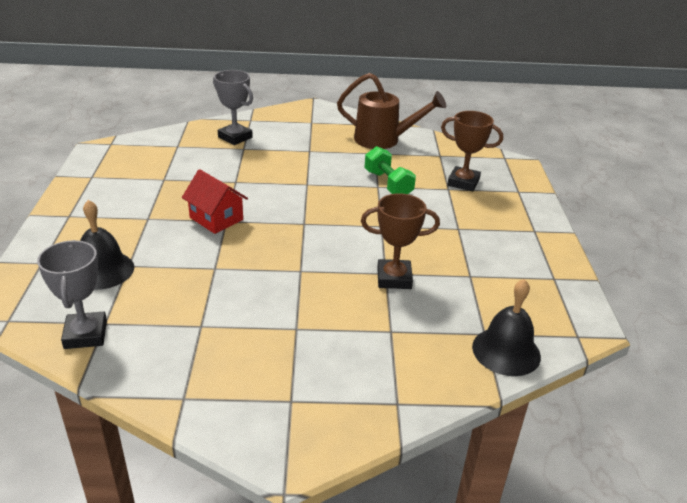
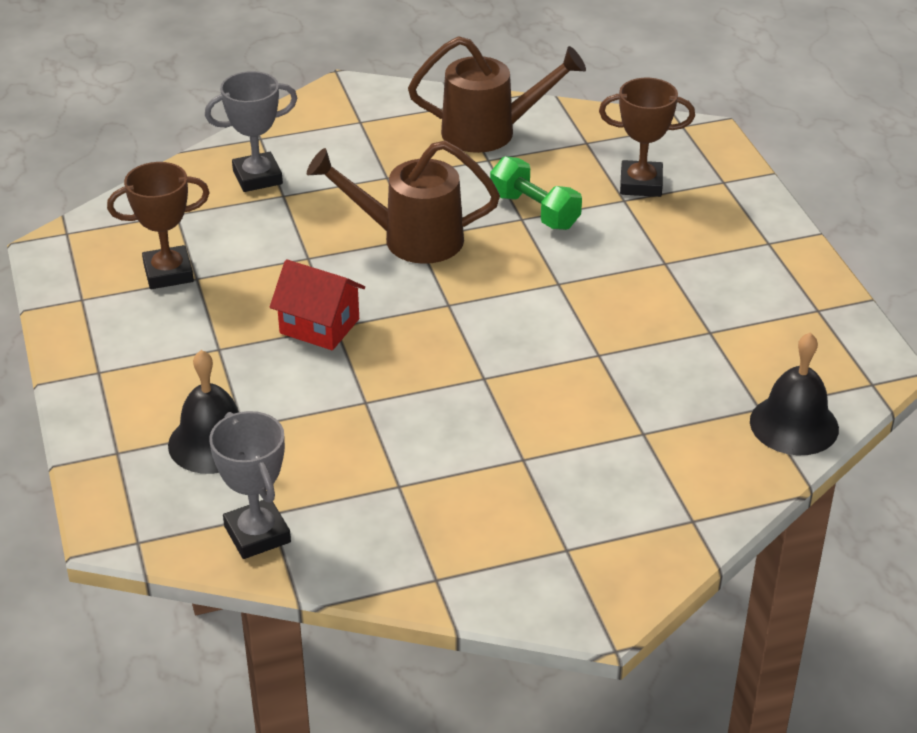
camera: 15 degrees left, 5 degrees up
(235, 137) = (257, 177): grey trophy -> grey trophy turned 45 degrees counterclockwise
(303, 184) = (411, 239): none -> brown watering can
(394, 278) = (613, 359): brown trophy -> brown trophy (168, 273)

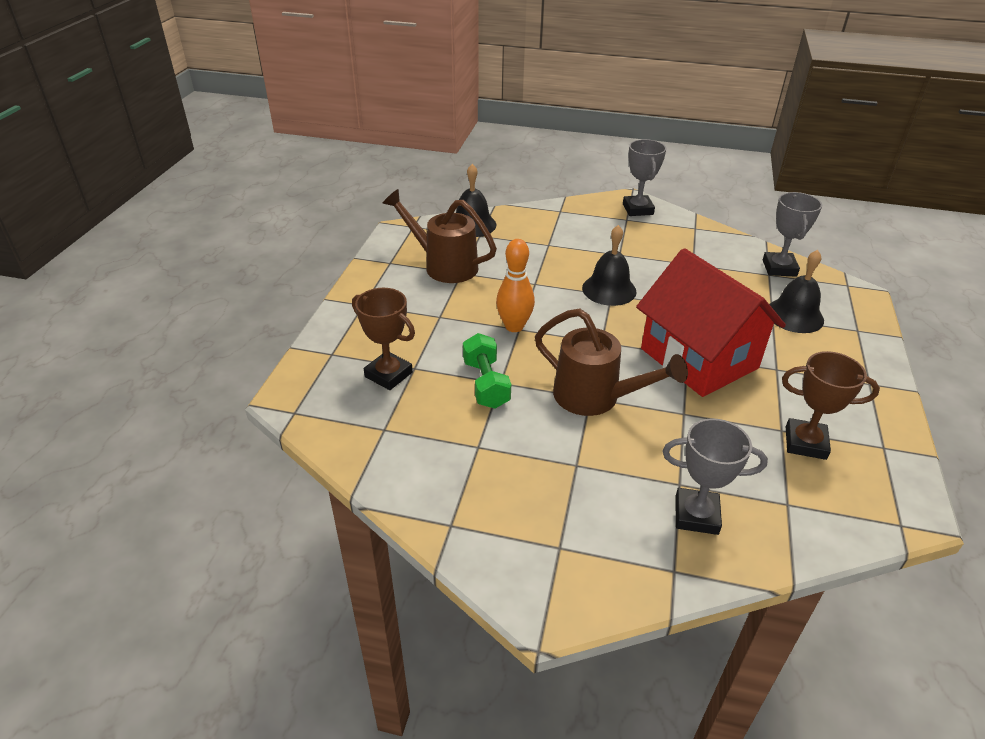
camera: 150 degrees left, 0 degrees up
(319, 326) = (699, 358): red house -> red house, size x1.94
(490, 132) = (451, 475): brown watering can -> brown watering can (444, 265)
(492, 384) = (609, 289): none -> black bell
(565, 586) = (637, 209): none -> grey trophy
(566, 283) = (514, 326): none -> orange bowling pin

